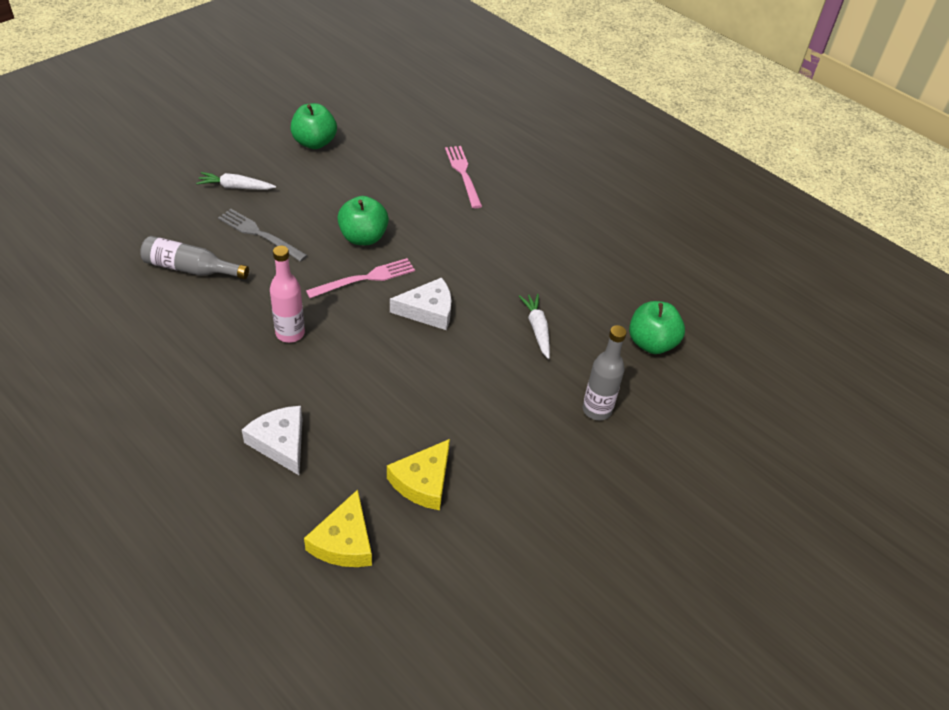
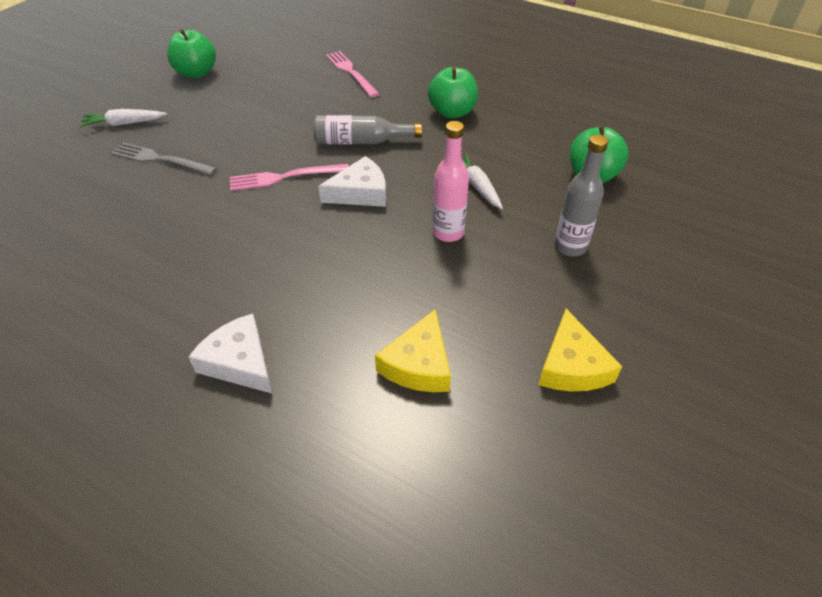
camera: 10 degrees left, 0 degrees up
(191, 269) = (91, 206): grey bottle -> grey bottle (361, 141)
(290, 333) = (219, 245): pink bottle -> pink bottle (448, 233)
(344, 541) = (350, 458): yellow cheese -> yellow cheese (572, 365)
(363, 237) = (270, 142): green apple -> green apple (452, 112)
(365, 279) = (284, 177): pink fork -> pink fork turned 150 degrees counterclockwise

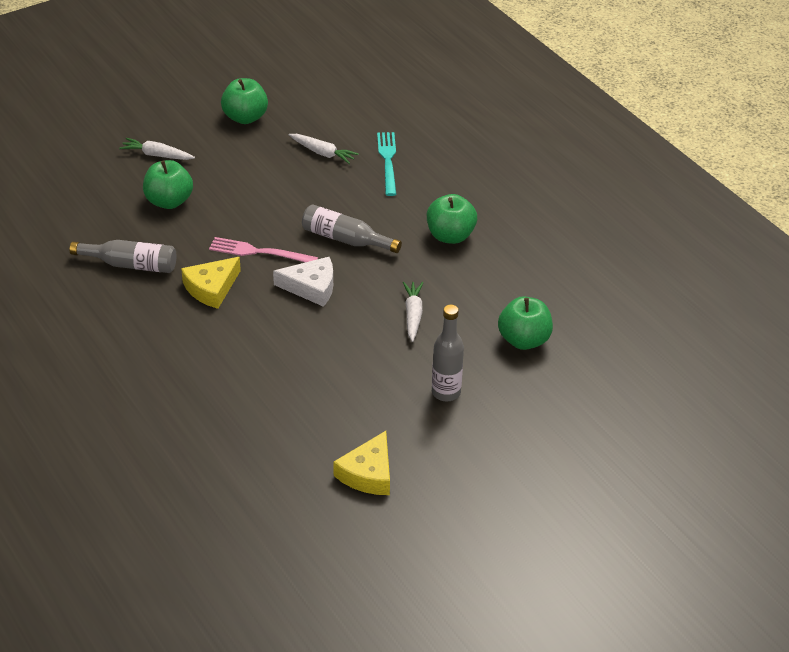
camera: 25 degrees right, 5 degrees down
(150, 231) = (131, 265): none -> grey bottle
(160, 159) = (169, 201): grey fork -> green apple
(239, 362) = (142, 384): white cheese -> none
(288, 81) = (323, 153): none -> white carrot
(351, 72) = (388, 161): pink fork -> turquoise fork
(419, 364) = (261, 431): yellow cheese -> yellow cheese (211, 288)
(448, 233) = (357, 346): pink bottle -> none

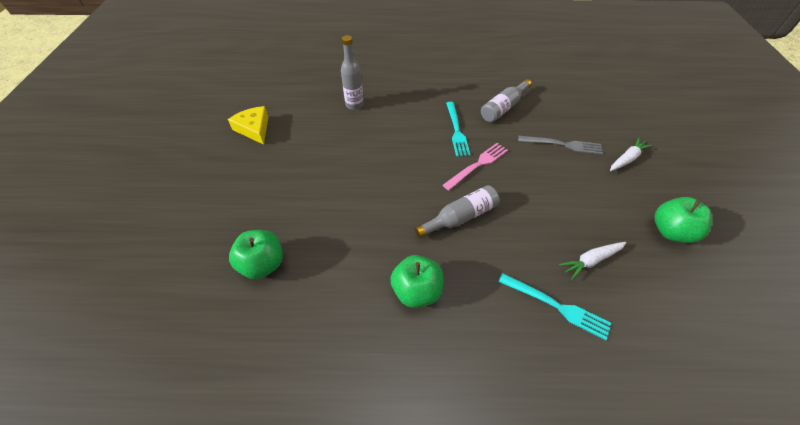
camera: 125 degrees right, 10 degrees up
(169, 201) = (563, 145): green apple -> grey fork
(211, 288) = (456, 130): yellow cheese -> turquoise fork
(311, 287) = (421, 174): white cheese -> none
(413, 315) = (349, 213): white carrot -> none
(446, 392) = (268, 191): grey bottle -> grey bottle (354, 105)

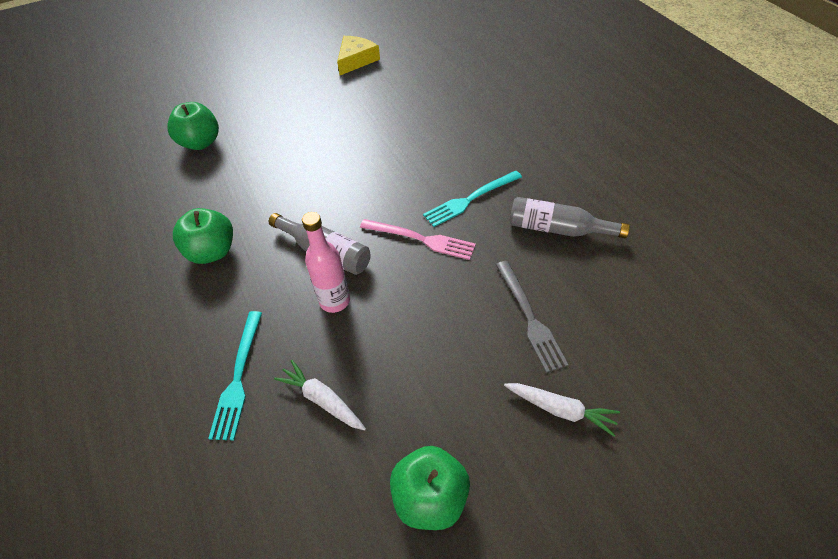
camera: 65 degrees right, 0 degrees up
(354, 105) = (446, 103): grey bottle -> none
(509, 227) = (334, 301): none -> pink bottle

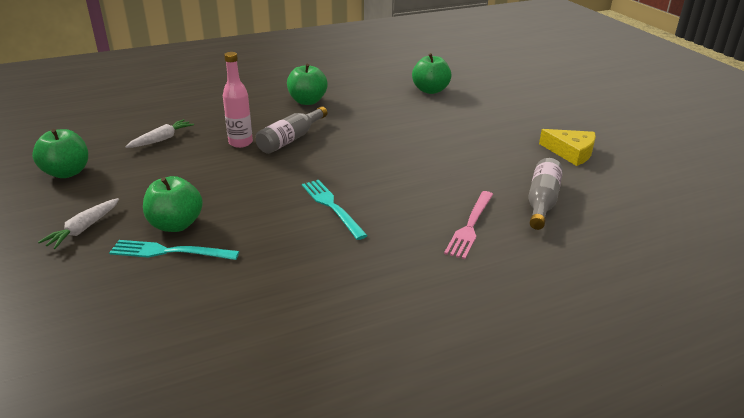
camera: 90 degrees right, 20 degrees down
(238, 378) = (196, 114): turquoise fork -> turquoise fork (169, 252)
(421, 239) = (288, 179): pink fork -> pink fork (470, 226)
(529, 318) = (176, 225): grey fork -> green apple
(557, 229) = (273, 255): grey bottle -> grey bottle (542, 202)

